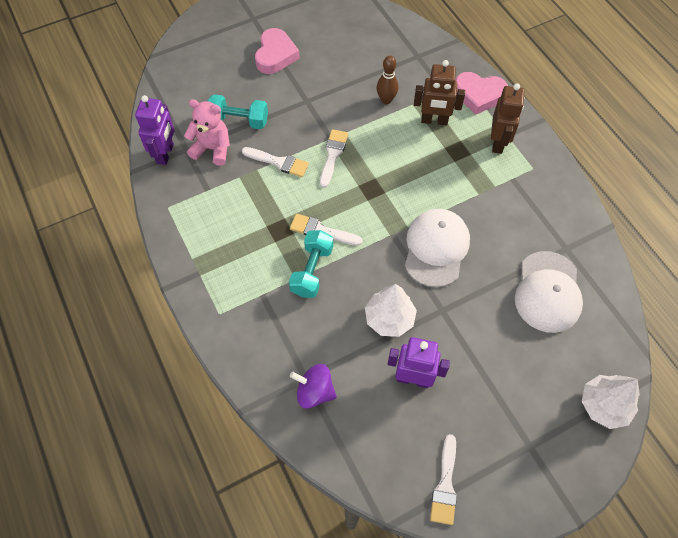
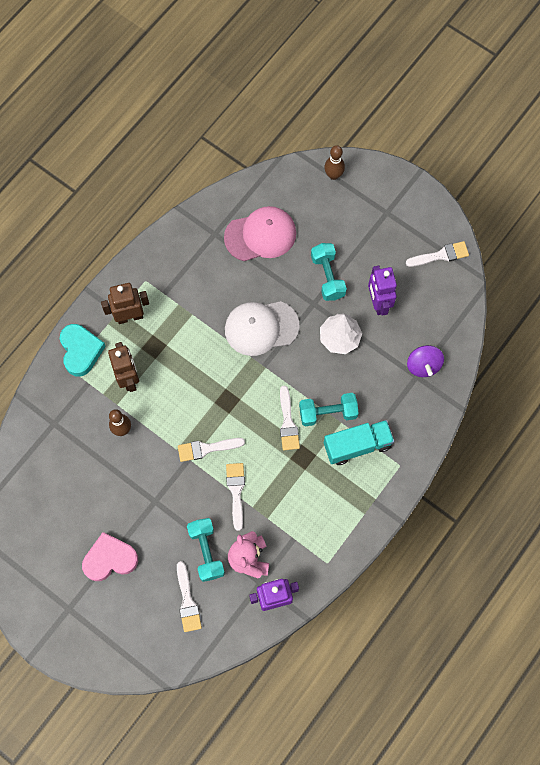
camera: 115 degrees left, 10 degrees up
(206, 93) = (187, 601): none -> white brush
(263, 283) = (357, 445): none -> turquoise truck
(469, 339) = (328, 277): none -> turquoise dumbbell
(479, 95) = (81, 351): pink heart -> turquoise heart
(548, 292) = (260, 235): white cap -> pink cap
(604, 405) = (333, 175): white tree -> brown bowling pin

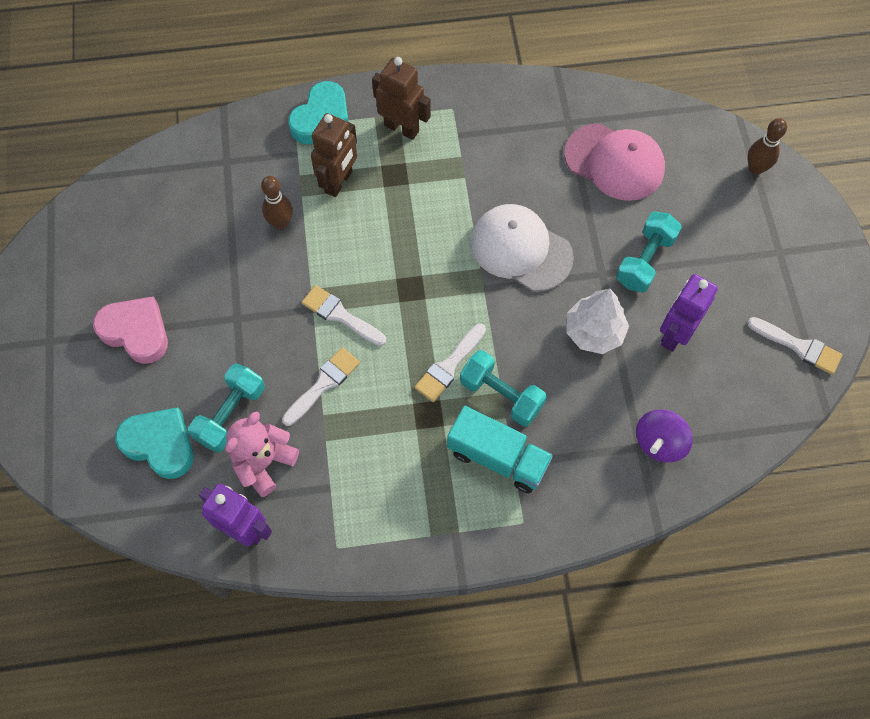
camera: 45 degrees right, 5 degrees down
(187, 601) = (160, 444): white brush -> turquoise heart

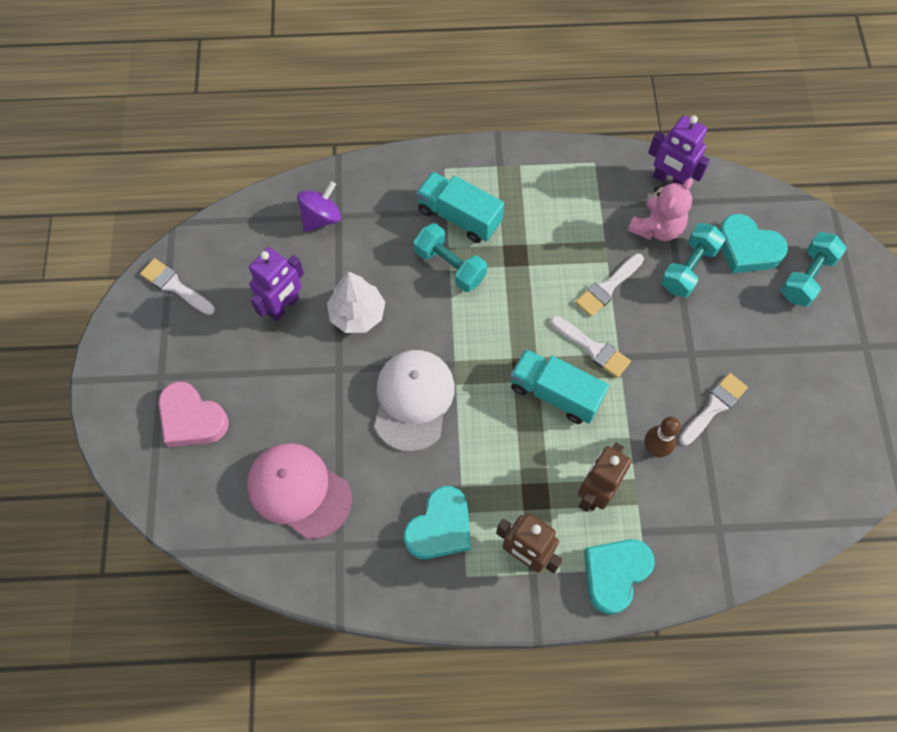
camera: 175 degrees left, 0 degrees up
(136, 332) = (785, 348): pink heart -> pink heart (192, 419)
(379, 267) = (555, 393): none -> turquoise truck
(449, 366) = (494, 294): white brush -> white brush (714, 407)
(480, 143) = (440, 527): none -> turquoise heart
(521, 249) = (413, 400): white cap -> white cap turned 120 degrees counterclockwise
(645, 260) = (293, 378): turquoise dumbbell -> turquoise dumbbell (806, 277)
(755, 168) = (152, 470): brown bowling pin -> none

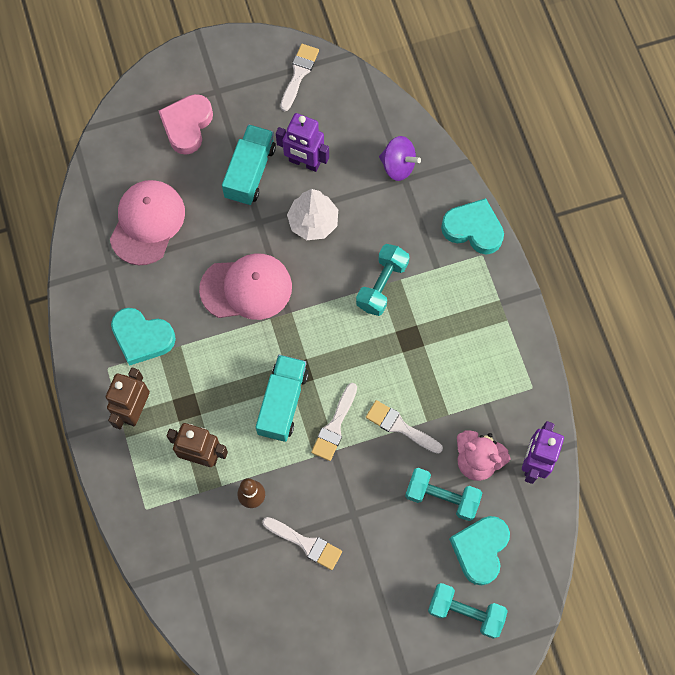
camera: 75 degrees right, 5 degrees up
(413, 400) = (246, 288): white cap -> pink cap
(459, 217) = (434, 280): turquoise truck -> turquoise truck (250, 172)
(615, 574) = (134, 485): turquoise heart -> turquoise heart (473, 229)

